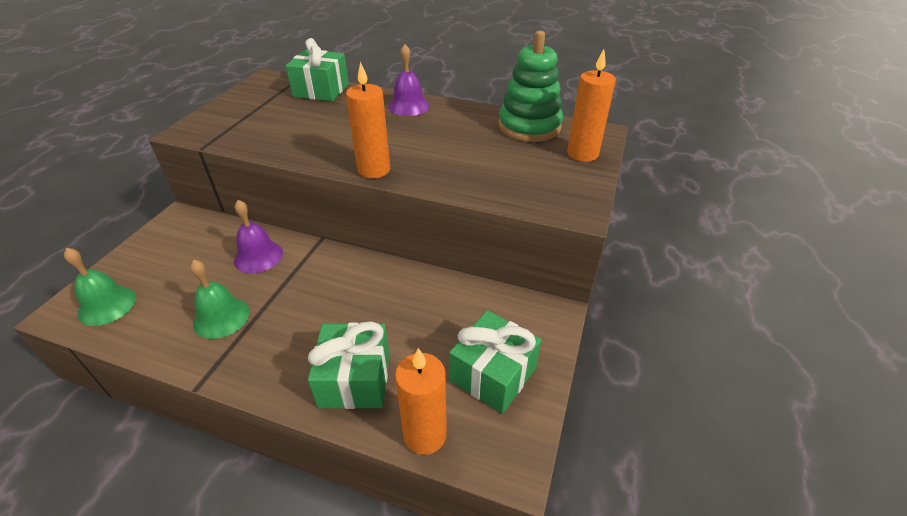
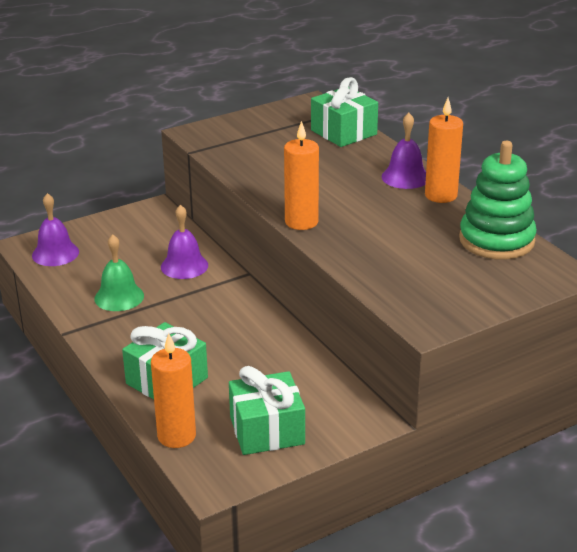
camera: 40 degrees right, 10 degrees down
(107, 305) = (55, 253): green bell -> purple bell
(582, 154) = (509, 285): orange candle -> orange candle (441, 195)

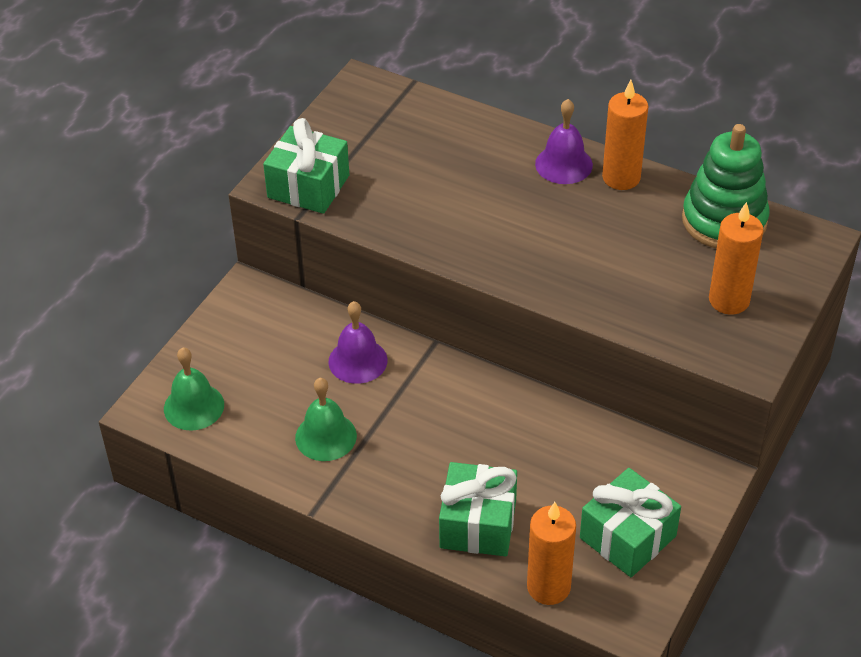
camera: 30 degrees left, 15 degrees up
(55, 253) = (194, 406): purple bell -> green bell
(301, 222) = (514, 276): orange candle -> orange candle (729, 300)
(344, 132) = (441, 119): green gift -> green gift (308, 186)

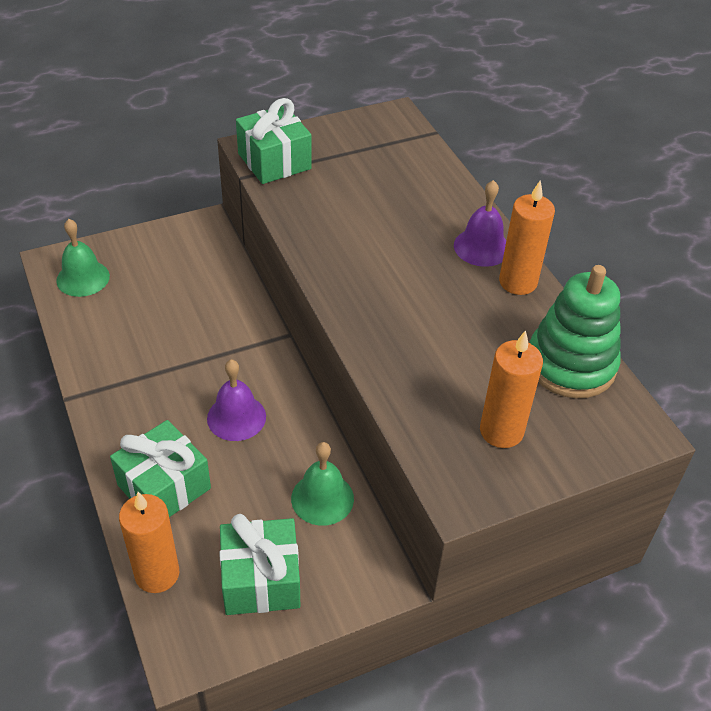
camera: 35 degrees right, 0 degrees up
(326, 436) = (138, 352): green bell -> green bell (322, 498)
(358, 361) = (220, 314): purple bell -> purple bell (236, 417)

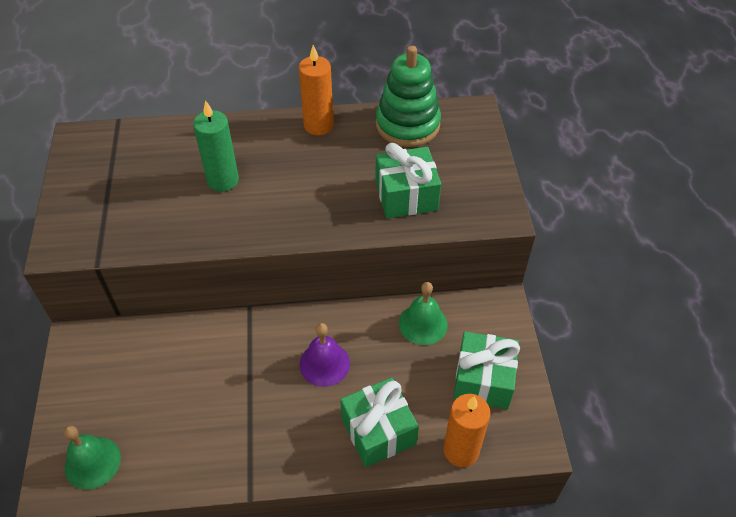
camera: 70 degrees left, 5 degrees up
(274, 161) = (88, 236): green gift -> green gift (406, 195)
(390, 228) = (223, 180): none -> green candle
(481, 247) = (272, 133): purple bell -> none
(501, 431) = (453, 178): orange candle -> none

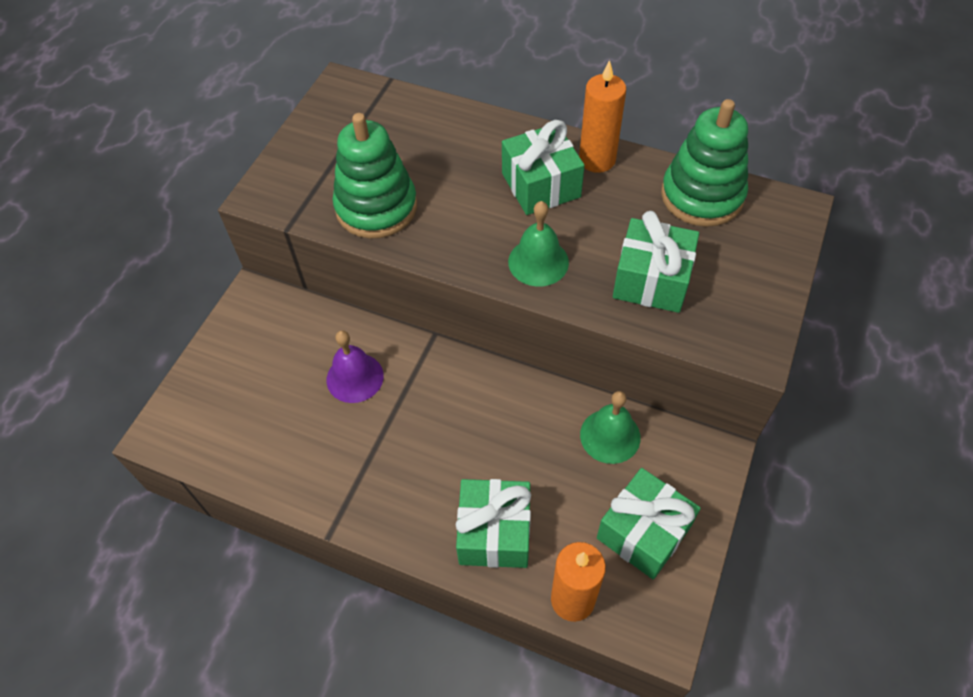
camera: 30 degrees right, 5 degrees up
(92, 462) = (205, 427): green bell -> green bell (538, 262)
(165, 221) = (376, 207): none -> green stacking toy
(223, 180) = (459, 185): green candle -> none
(287, 158) = (541, 185): none -> green gift
(324, 364) = (478, 431): purple bell -> purple bell (355, 377)

